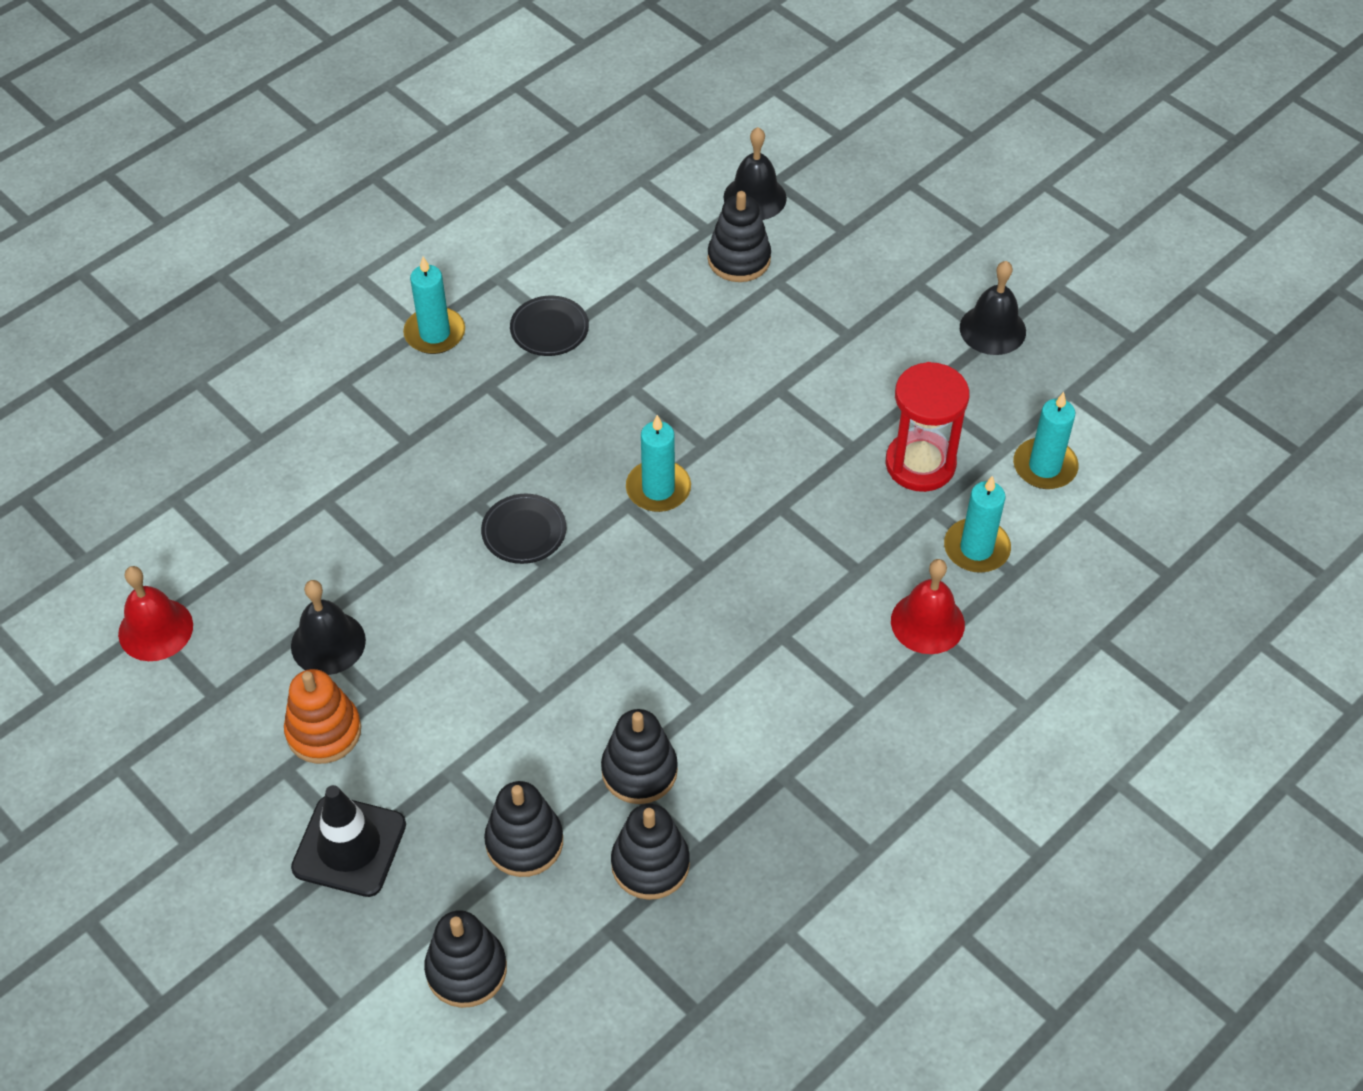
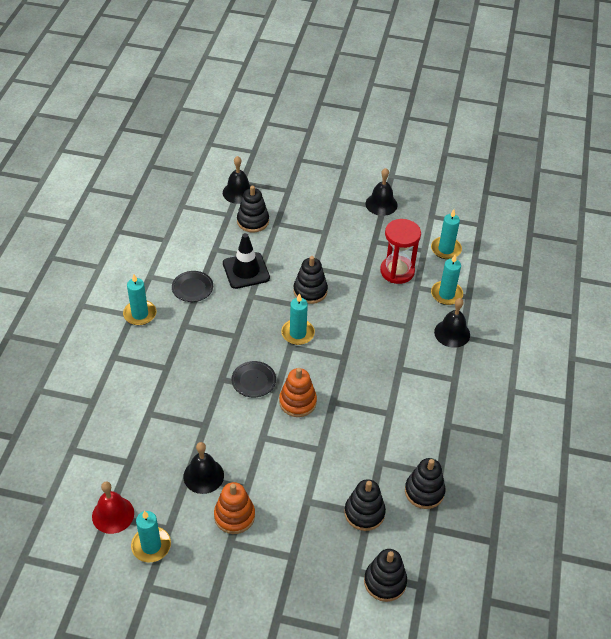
camera: 35 degrees left, 5 degrees down
(171, 707) = (151, 546): none -> turquoise candle
(349, 846) = (288, 559): black traffic cone -> black traffic cone (246, 271)
(565, 603) = (297, 402): none -> orange stacking toy
(639, 771) = (387, 455): black stacking toy -> black stacking toy (310, 291)
(927, 622) = (452, 333): red bell -> black bell

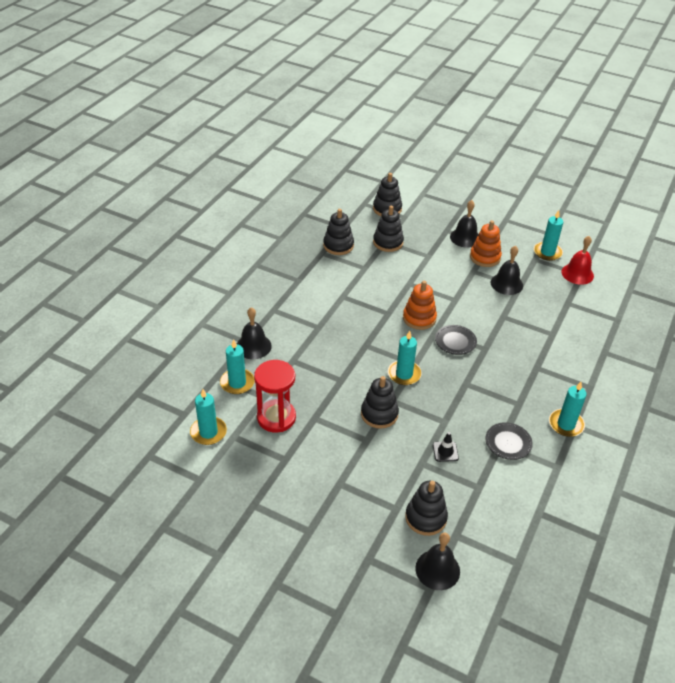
camera: 165 degrees left, 5 degrees down
(246, 271) = (445, 451): black traffic cone -> black traffic cone, size x0.50
(381, 204) = (253, 510): black bell -> black bell (465, 237)

